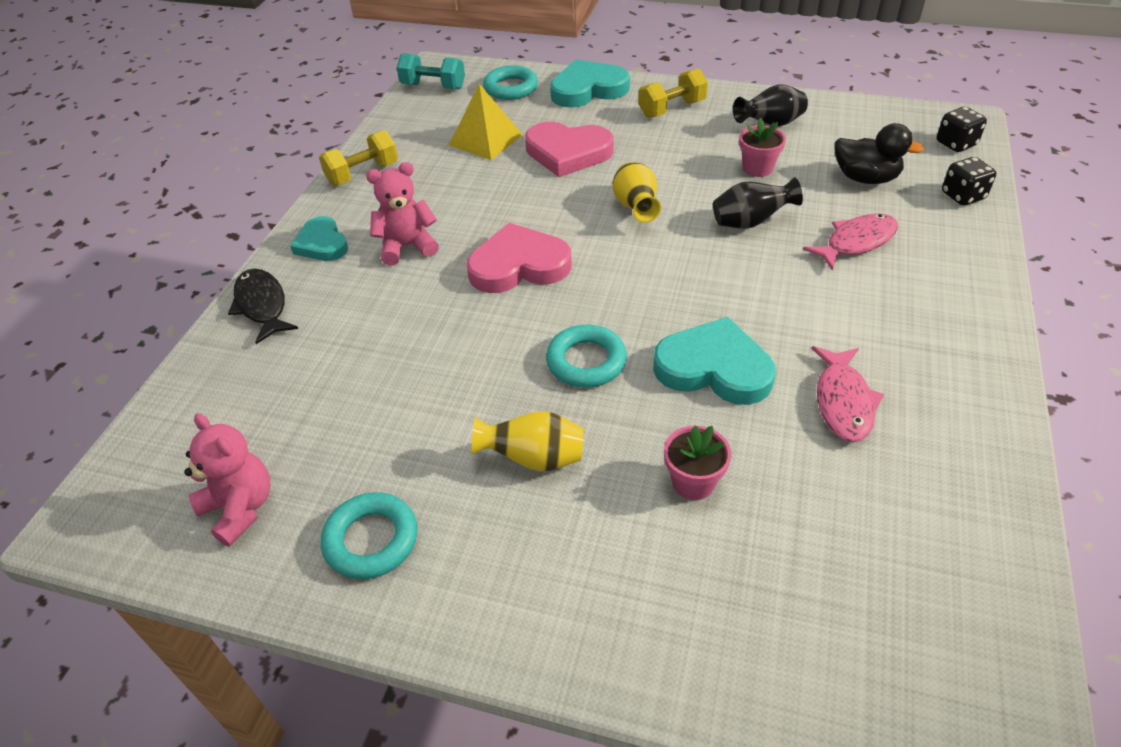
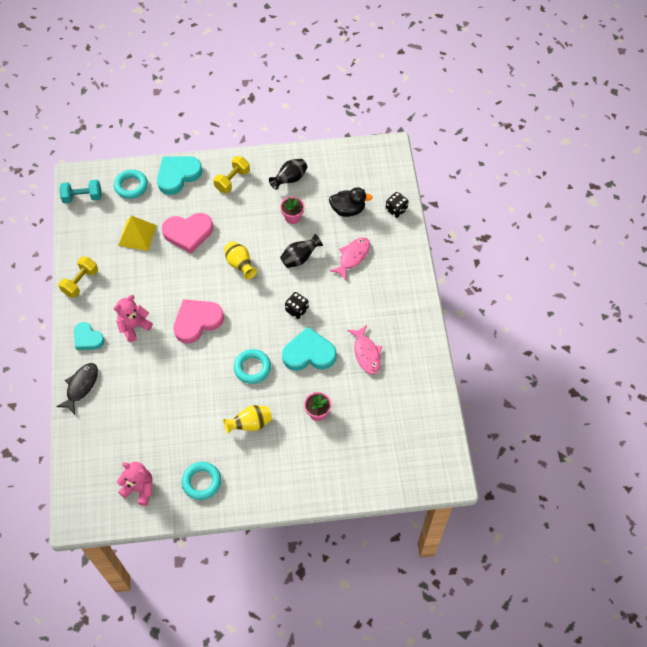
camera: 25 degrees left, 15 degrees up
(262, 305) = (81, 386): black fish -> black fish turned 75 degrees clockwise
(956, 144) = (387, 170): black dice -> black dice (297, 310)

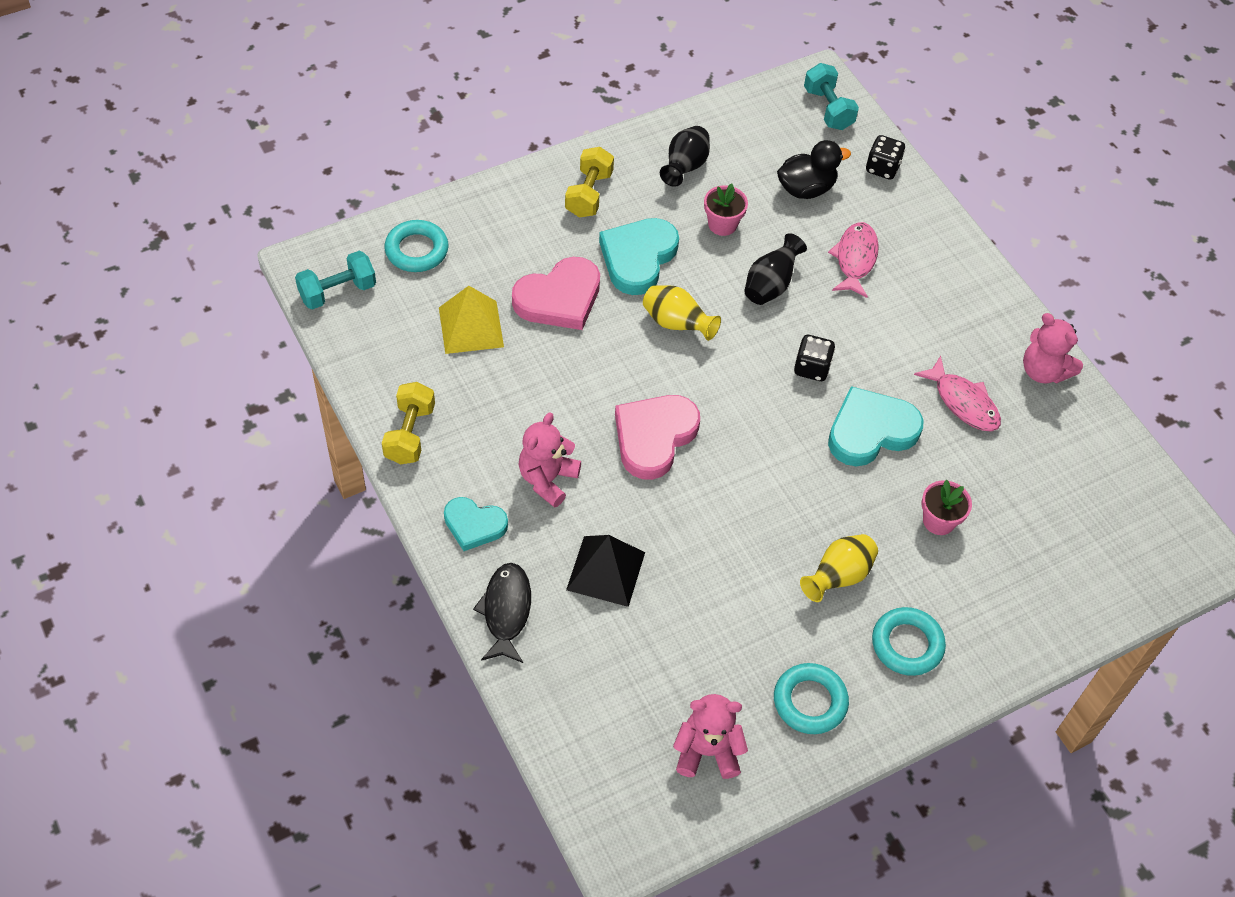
camera: 25 degrees left, 5 degrees down
(138, 382) = (606, 571): none -> black pyramid
(178, 175) = (490, 211): turquoise heart -> turquoise heart (638, 258)
(252, 368) = (790, 484): turquoise ring -> turquoise ring (907, 644)
(385, 167) = (828, 109): none -> turquoise dumbbell
(420, 350) = (1043, 371): none -> pink teddy bear

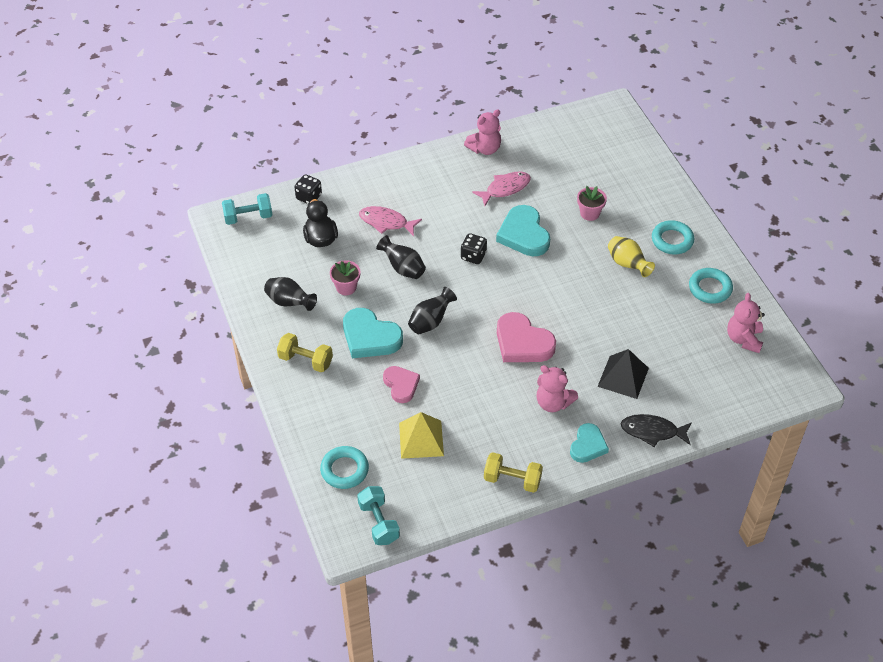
camera: 80 degrees left, 5 degrees down
(559, 298) = (401, 385): pink heart -> pink heart, size x0.63
(676, 324) = (430, 321): yellow vase -> black vase

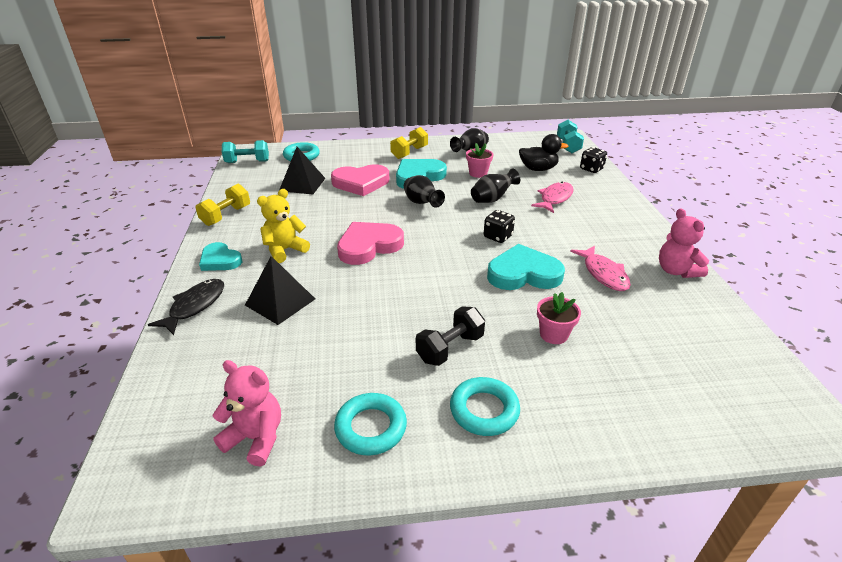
camera: 105 degrees right, 15 degrees down
(401, 385) = (361, 183): pink heart -> pink heart, size x1.58
(421, 439) = (302, 184): yellow pyramid -> black pyramid
(553, 402) = (285, 250): pink teddy bear -> yellow teddy bear
(627, 264) = (450, 348): yellow vase -> black dumbbell

